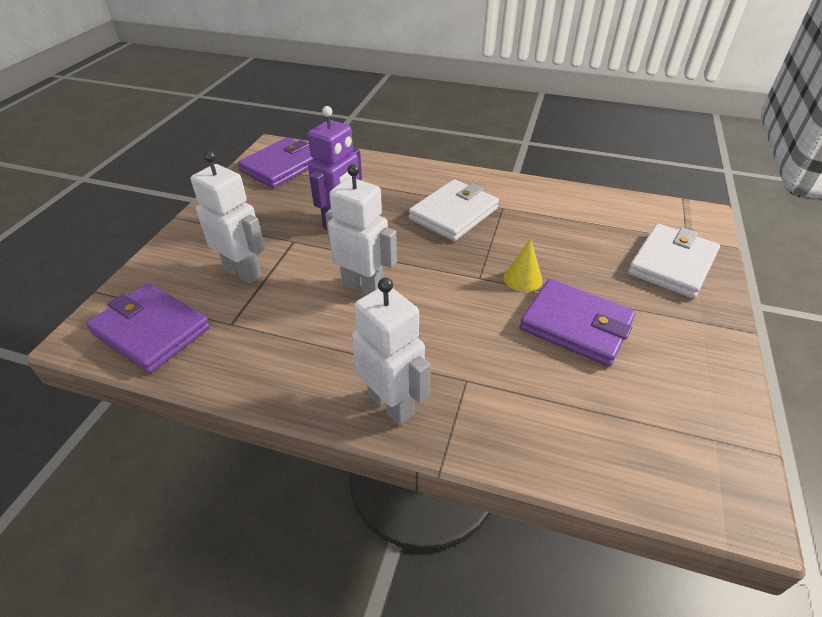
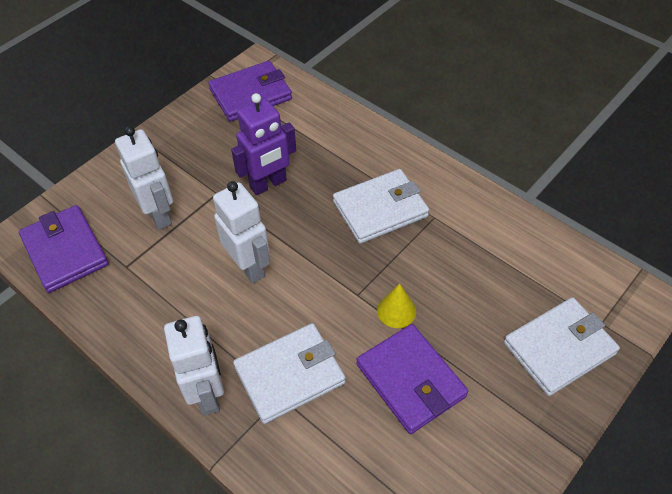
camera: 25 degrees right, 10 degrees up
(463, 359) = (290, 375): none -> white wallet

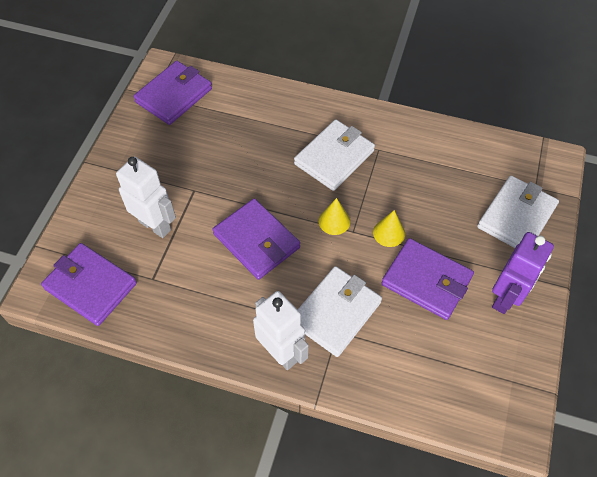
camera: 25 degrees left, 5 degrees up
(249, 267) = (256, 241): white robot -> purple wallet
(268, 184) = (233, 168): purple robot -> purple robot (505, 298)
(343, 276) = (334, 221): none -> yellow cone

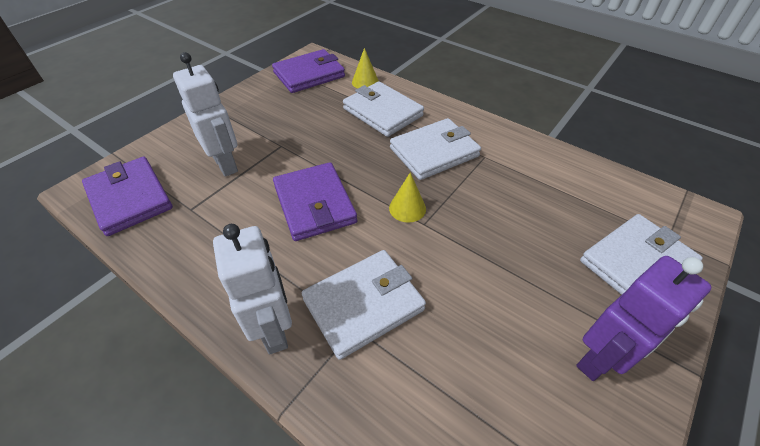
camera: 20 degrees right, 10 degrees down
(269, 124) = (383, 112): none -> white wallet
(389, 233) = (465, 236): yellow cone -> yellow cone (365, 82)
(426, 281) = (493, 303): purple wallet -> none

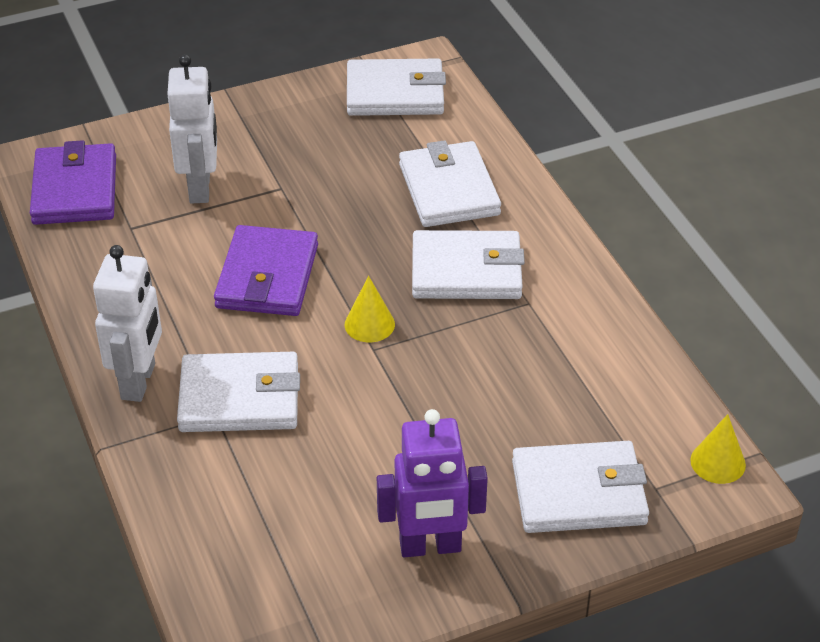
camera: 30 degrees right, 5 degrees down
(309, 75) = (395, 93): purple wallet -> white wallet
(365, 82) = (465, 133): yellow cone -> yellow cone (718, 462)

